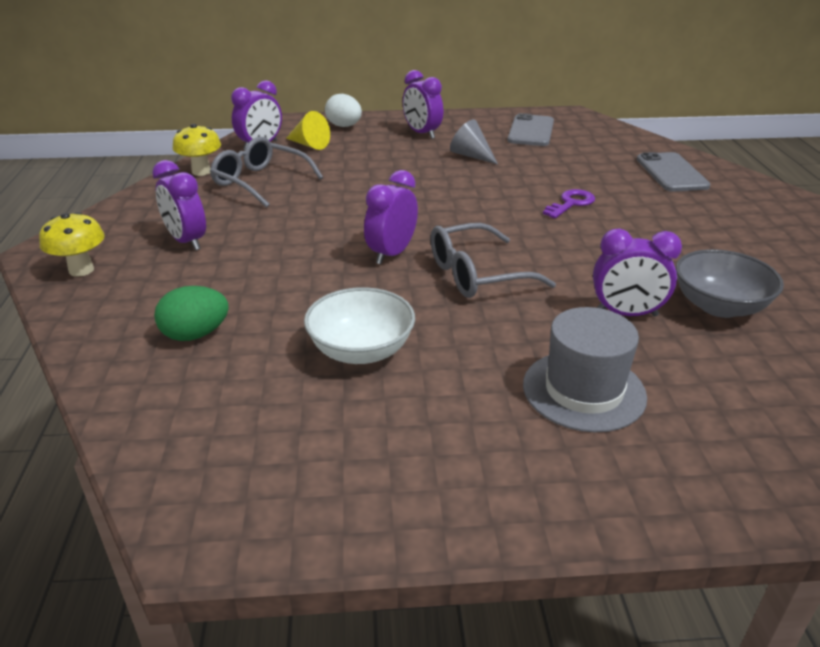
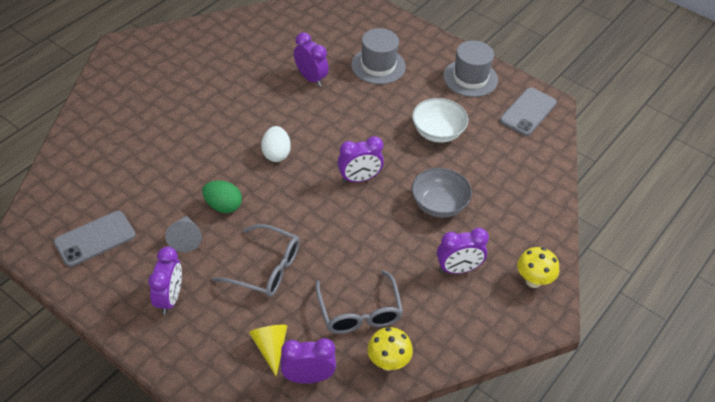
camera: 140 degrees left, 15 degrees up
(187, 241) = (458, 269): purple clock -> purple clock turned 75 degrees clockwise
(195, 334) = (500, 187): green egg -> green egg (223, 206)
(344, 126) = (207, 363): white egg -> white egg (276, 154)
(413, 477) = (470, 78): none -> grey hat
(477, 274) = (338, 137): grey glasses -> grey glasses (266, 268)
(571, 203) = (213, 149): purple key -> none
(671, 173) = (111, 131): grey phone -> grey phone (528, 112)
(719, 306) = (270, 57): grey bowl -> grey bowl (439, 204)

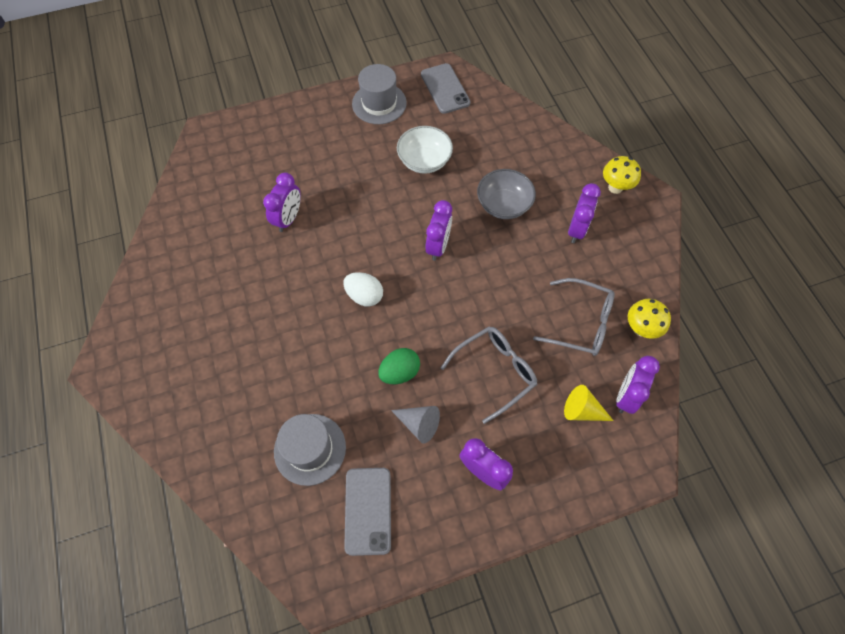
camera: 55 degrees left, 15 degrees up
(311, 78) = (288, 219): purple clock -> purple clock turned 120 degrees clockwise
(378, 66) = (313, 159): grey hat -> grey hat (310, 449)

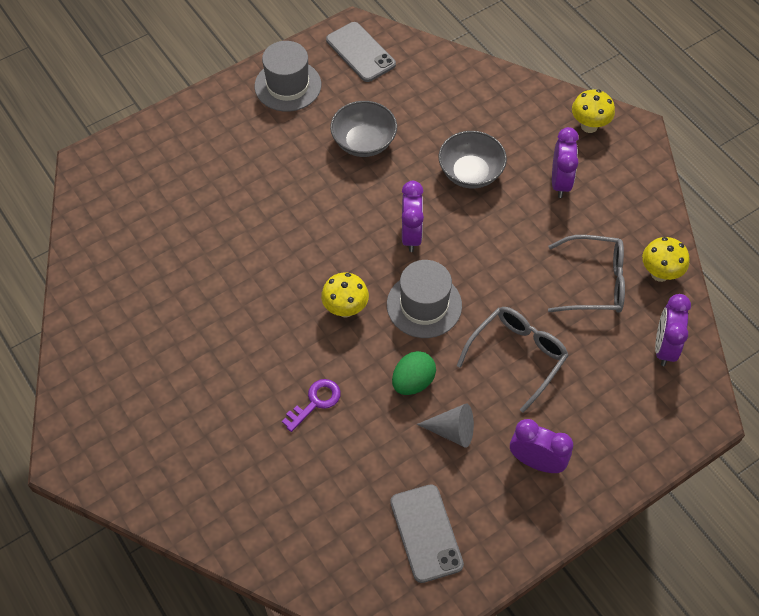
camera: 15 degrees left, 5 degrees down
(288, 219) = (226, 243): purple clock -> none
(310, 449) = (340, 487): grey hat -> grey hat (424, 305)
(314, 369) = (316, 402): none -> purple key
(364, 296) = (345, 309): white egg -> yellow mushroom
(424, 161) = (364, 142): white bowl -> grey bowl
(582, 410) = (622, 373): yellow cone -> none

